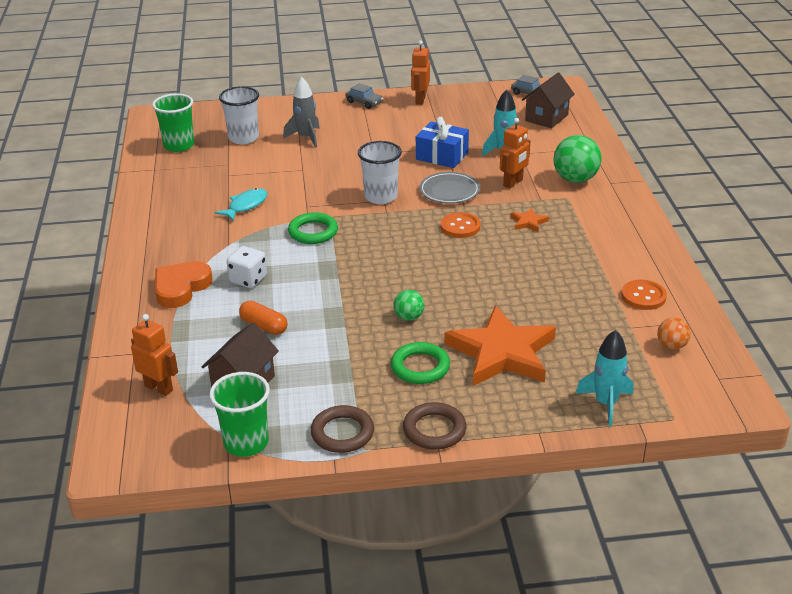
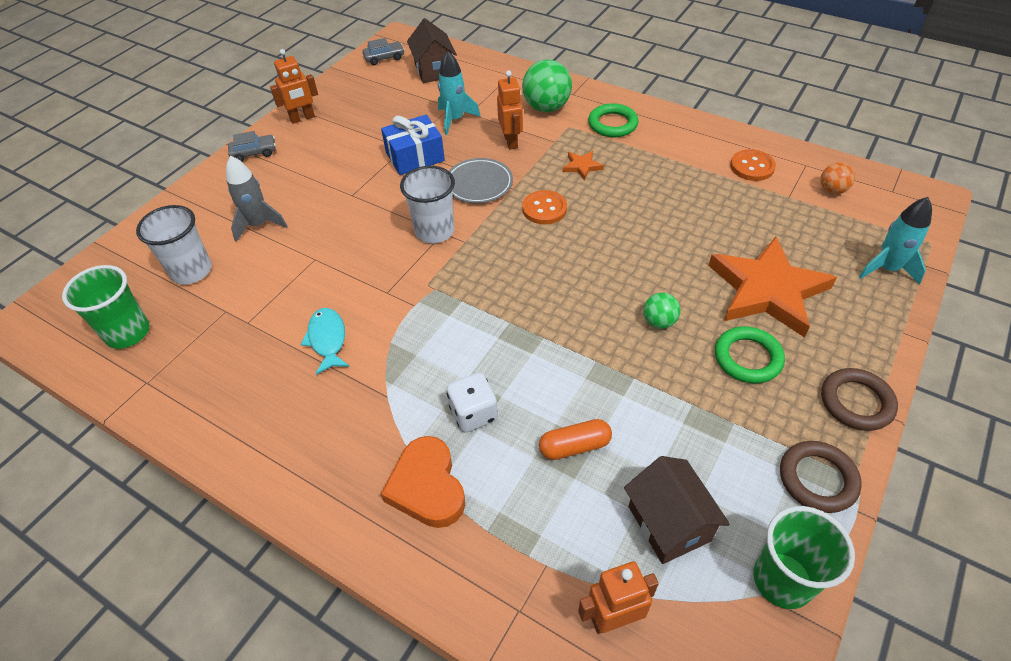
camera: 50 degrees left, 15 degrees up
(313, 232) = (440, 312): green ring -> green ring (612, 124)
(420, 100) = (302, 118): orange robot -> orange robot turned 75 degrees counterclockwise

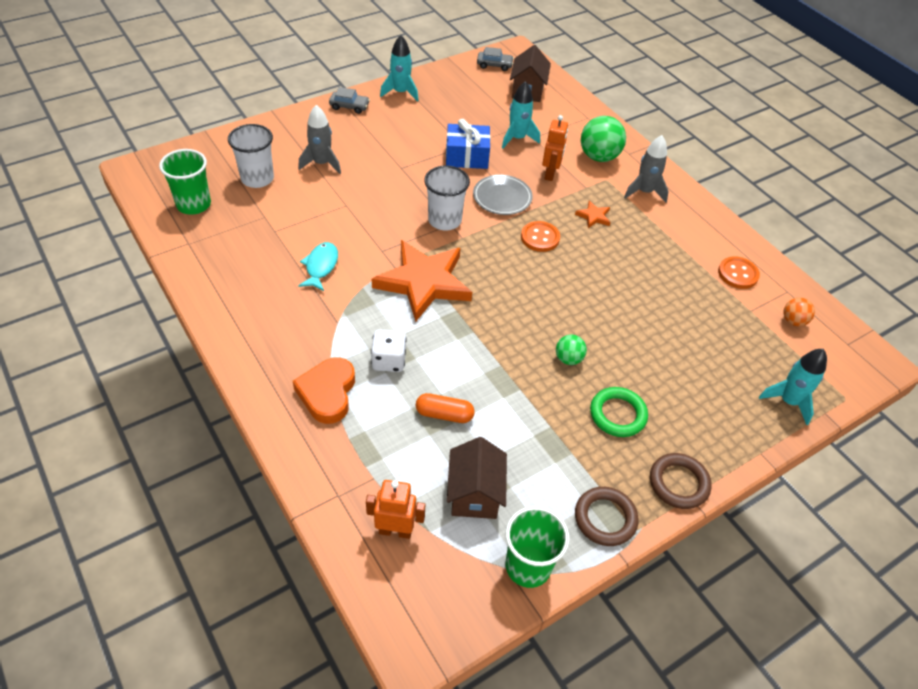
camera: 20 degrees right, 0 degrees up
(302, 118) = (400, 92): orange robot -> turquoise rocket
(612, 124) = (644, 192): green ring -> grey rocket
(767, 290) = (673, 374): orange star -> orange star (424, 283)

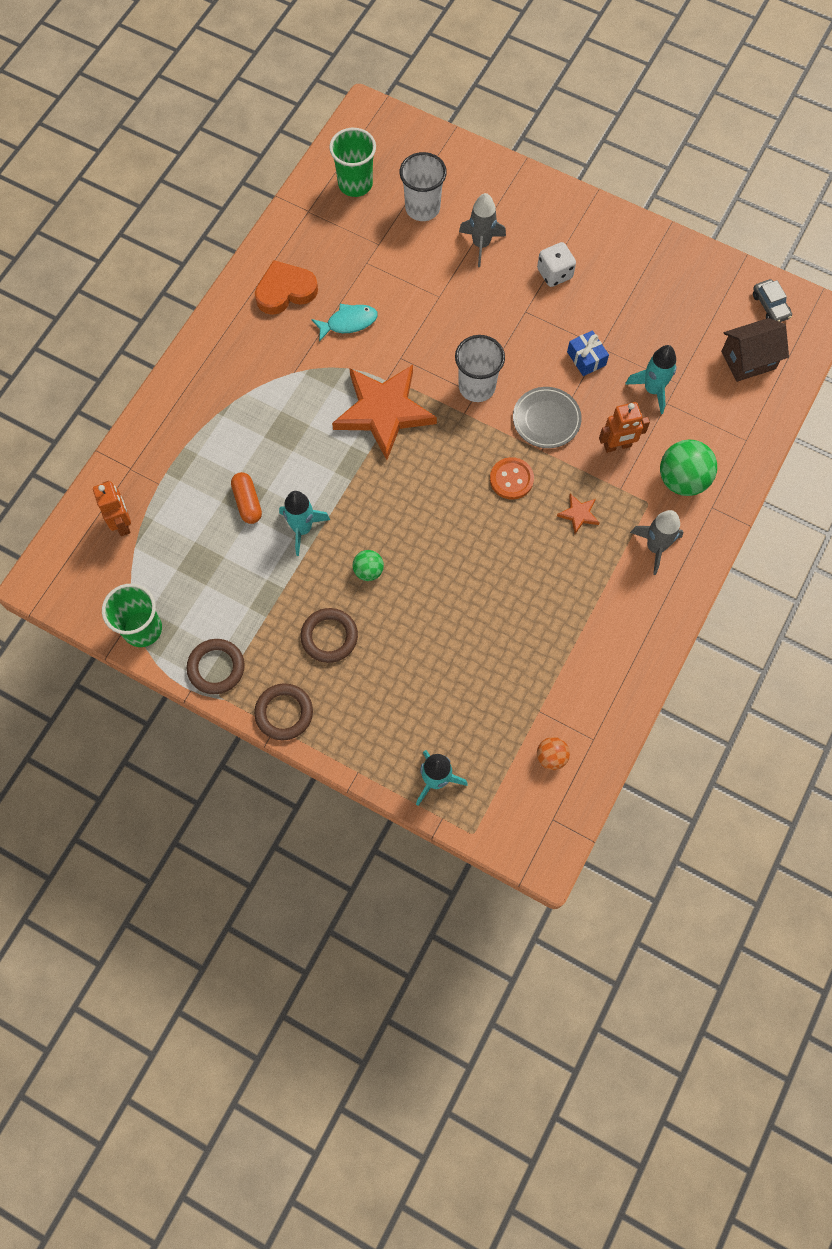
camera: 65 degrees right, 20 degrees up
(327, 393) = (217, 407): orange heart -> orange heart (285, 291)
(349, 106) = (585, 216): grey car -> none
(389, 361) = (277, 432): white dice -> white dice (554, 274)
(400, 92) = (645, 246): turquoise rocket -> turquoise rocket (302, 529)
(467, 157) = (586, 358): blue gift -> blue gift, size x0.65
(475, 494) = (185, 562): brown house -> none
(617, 414) = (329, 637): green ring -> brown ring
(738, 274) = (587, 682): orange button -> none

